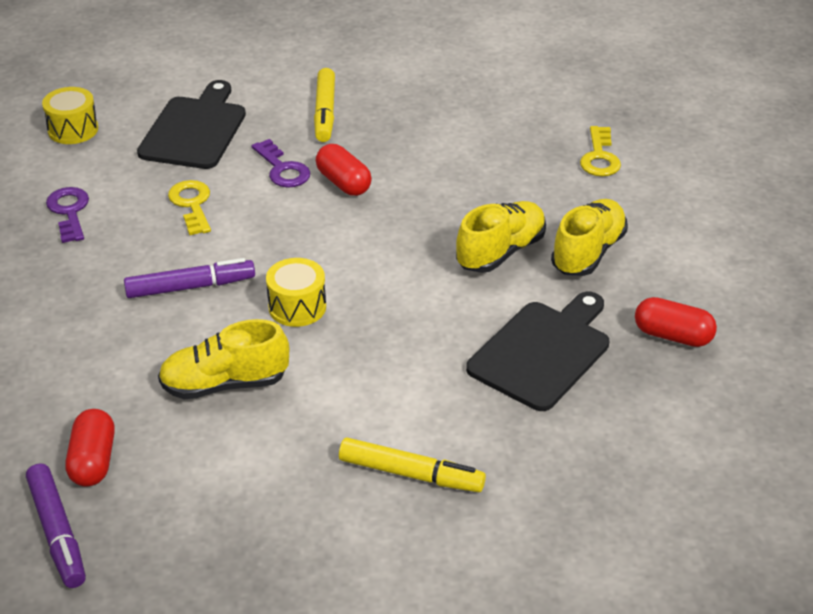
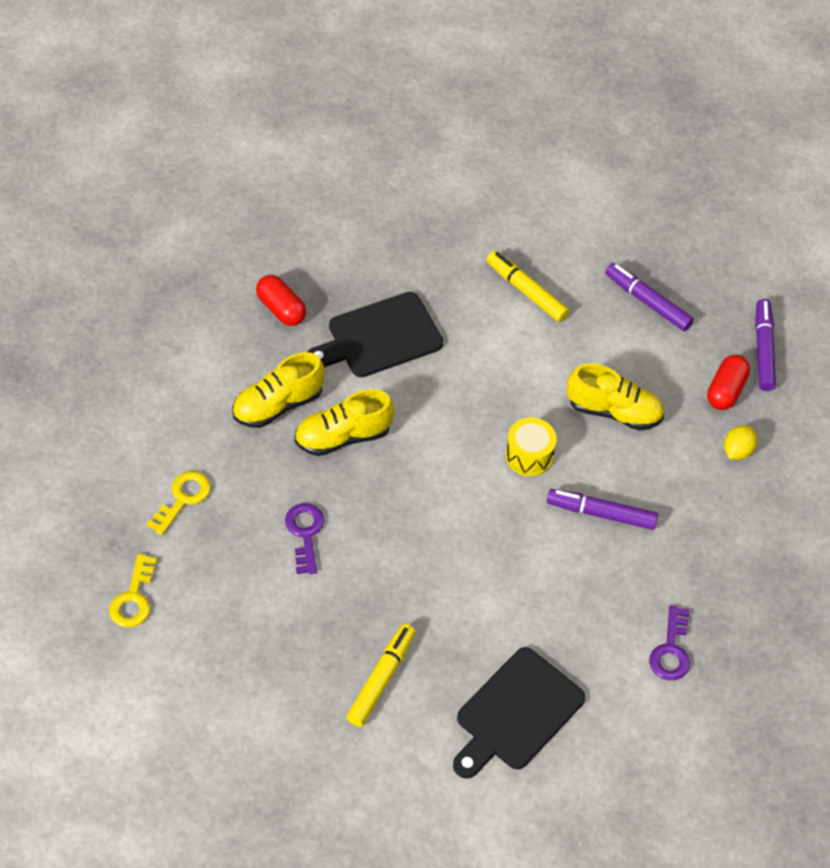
camera: 155 degrees left, 15 degrees up
(56, 400) = (737, 451): none -> yellow lemon
(73, 129) = (633, 772): yellow drum -> none
(192, 204) = (561, 608): yellow key -> yellow key (133, 598)
(244, 529) = (647, 302): none -> purple marker
(282, 169) = (462, 616): purple key -> purple key (305, 533)
(343, 183) = (419, 573): red capsule -> none

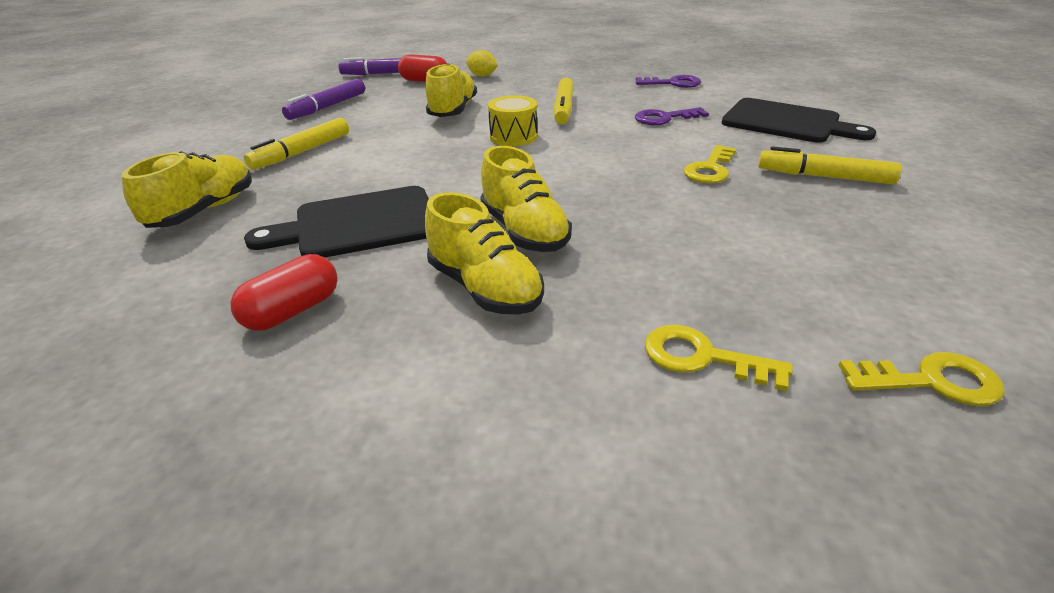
camera: 95 degrees left, 20 degrees down
(305, 533) = (685, 240): purple key -> purple key (664, 118)
(380, 337) = (359, 224): black cutting board -> black cutting board turned 105 degrees clockwise
(418, 595) = (710, 169): none -> yellow key
(425, 243) = (204, 211): none -> yellow shoe
(601, 513) = (563, 108): purple marker -> yellow marker

